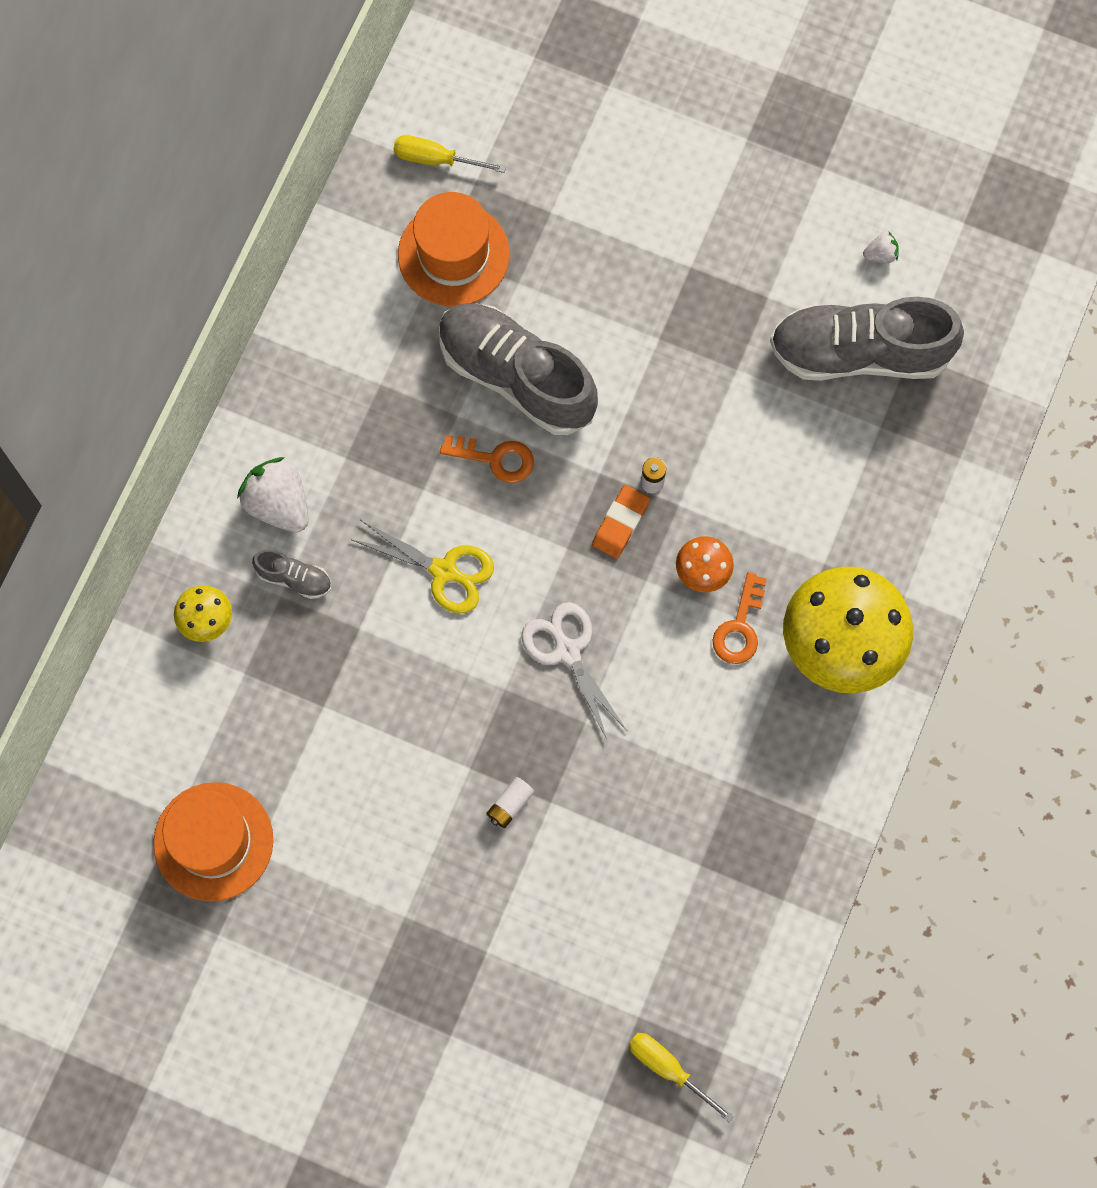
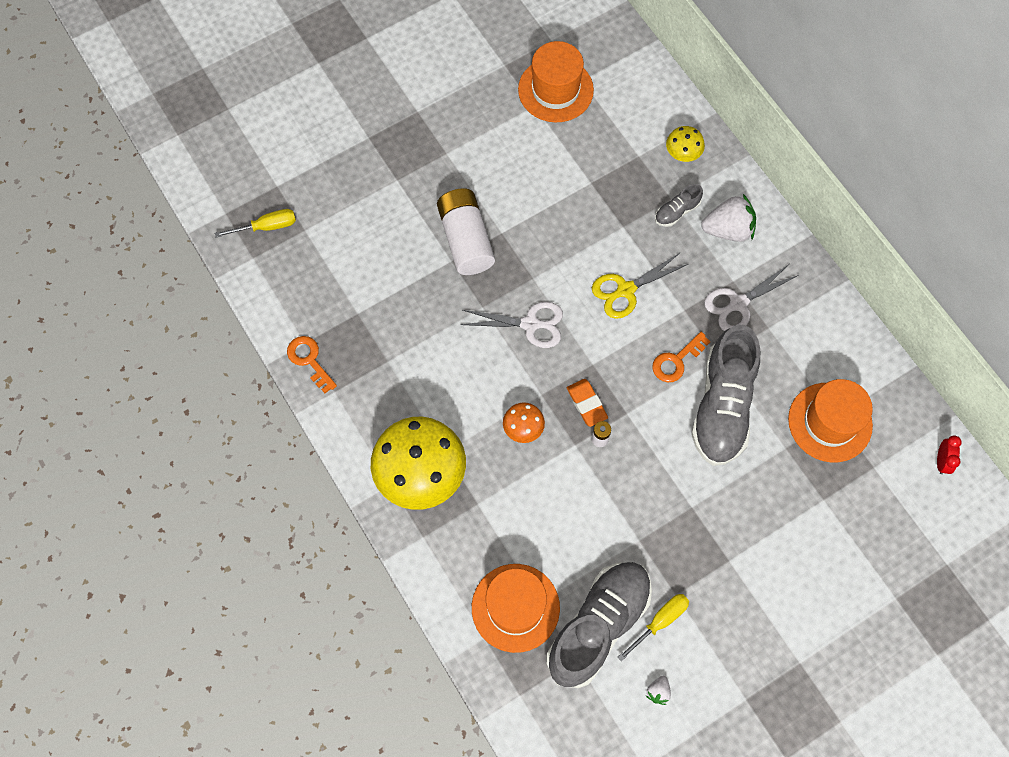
camera: 125 degrees right, 5 degrees down
(372, 434) = (738, 303): none -> white scissors
(418, 119) = (941, 461): none -> red clock
(436, 159) = (905, 454): yellow screwdriver -> yellow screwdriver (660, 621)
(510, 805) = (466, 240): white battery -> white battery, size x2.44
(516, 376) = (722, 406): grey shoe -> grey shoe turned 120 degrees clockwise
(740, 627) = (475, 427): orange key -> orange key (309, 360)
(905, 447) = (515, 607): none -> orange hat

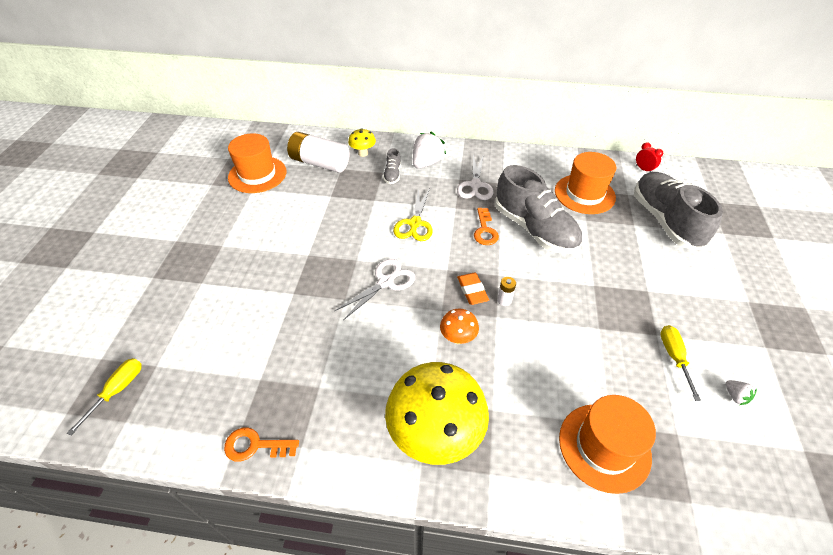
camera: 50 degrees left, 20 degrees down
(466, 240) = (289, 275): white battery -> white battery (320, 163)
(586, 404) = (472, 290): orange eraser -> orange eraser turned 60 degrees clockwise
(598, 626) = (655, 398): grey shoe -> grey shoe (665, 220)

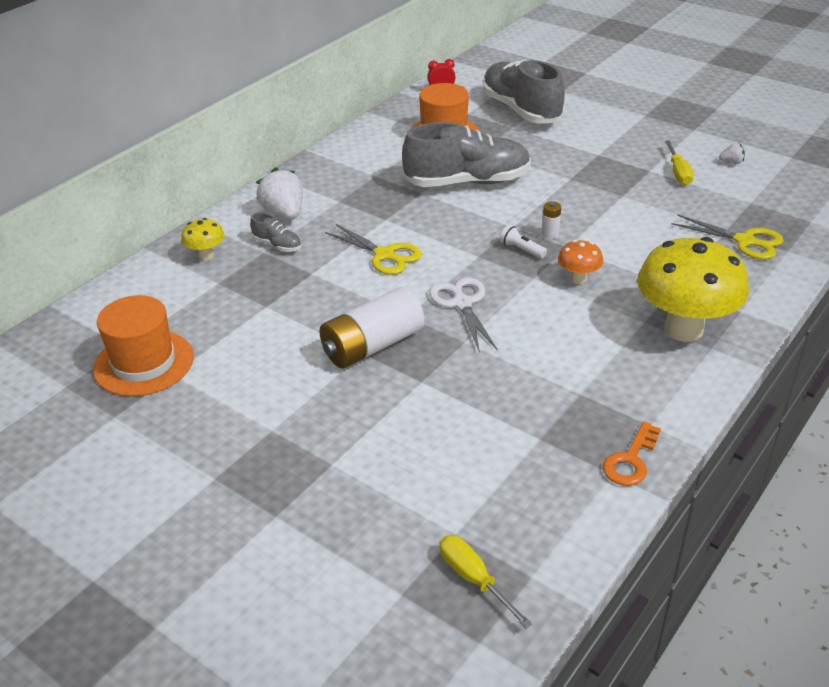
camera: 60 degrees left, 10 degrees down
(320, 163) = (184, 298): white battery -> white battery (372, 346)
(472, 290) = (521, 249): orange eraser -> white flashlight
(475, 185) = (361, 193): white scissors -> none
(485, 230) = (441, 212): orange key -> none
(604, 447) = (744, 241): orange hat -> yellow scissors
(665, 220) = (521, 110): grey shoe -> grey shoe turned 45 degrees clockwise
(674, 357) = (678, 172): yellow screwdriver -> yellow screwdriver turned 120 degrees counterclockwise

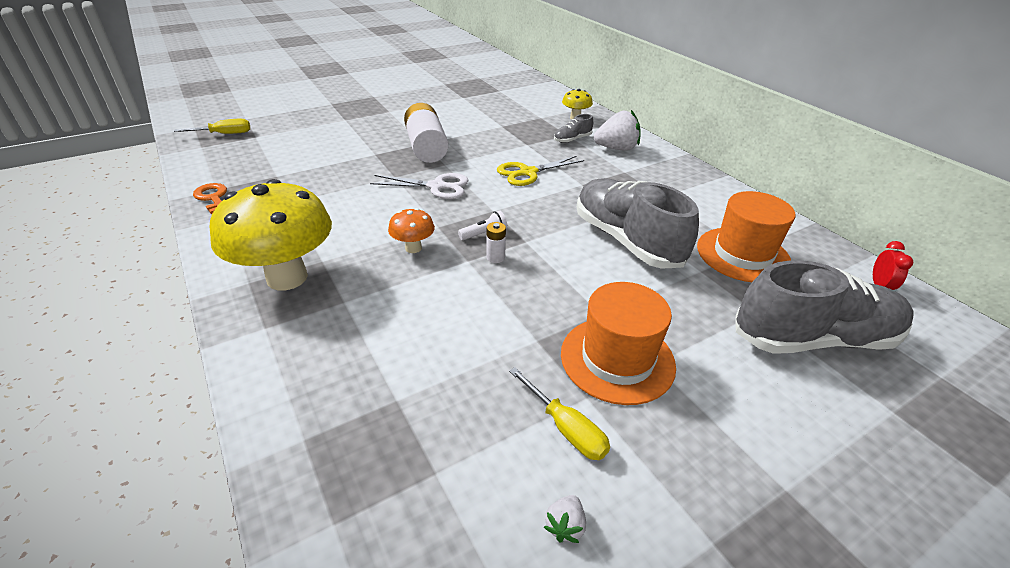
camera: 110 degrees right, 0 degrees up
(144, 363) = (479, 92): orange hat -> orange hat (617, 359)
(467, 182) = (626, 240): grey shoe -> grey shoe turned 135 degrees clockwise
(678, 172) = (565, 428): yellow screwdriver -> yellow screwdriver turned 150 degrees counterclockwise
(744, 241) = (360, 404): yellow scissors -> none

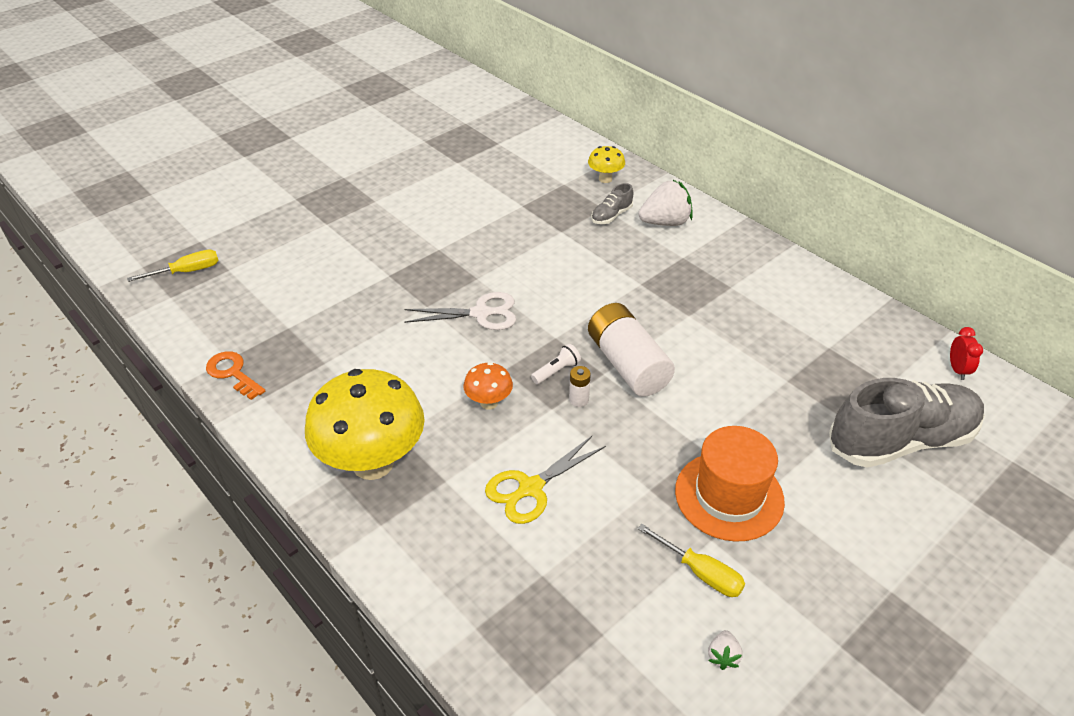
camera: 10 degrees left, 5 degrees up
(426, 147) = (445, 255): white battery -> white battery (627, 364)
(528, 172) = (576, 276): yellow scissors -> yellow scissors (531, 488)
(626, 240) = (706, 354): grey shoe -> none
(743, 254) = (825, 353): orange hat -> none

